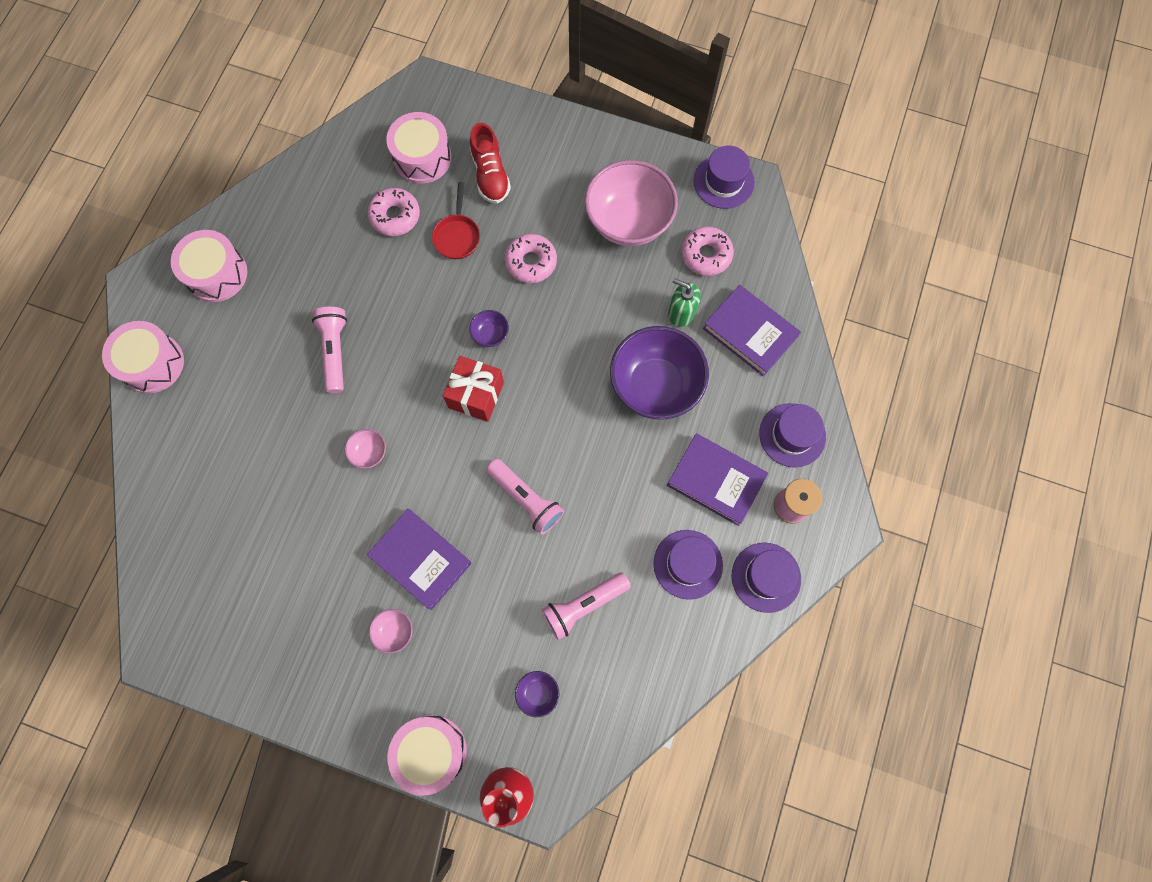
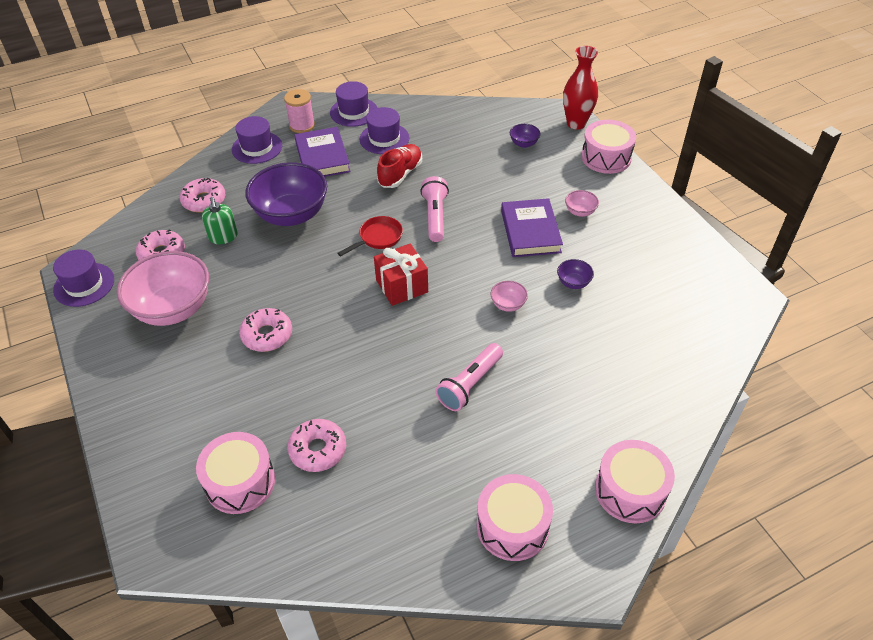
camera: 135 degrees left, 25 degrees down
(457, 236) = (291, 394): red pan -> red pan (378, 238)
(490, 175) = (211, 420): red shoe -> red shoe (400, 174)
(490, 334) = (350, 312): purple bowl -> purple bowl (573, 283)
(583, 605) = (459, 157): pink flashlight -> none
(750, 332) = (204, 201): purple book -> pink donut

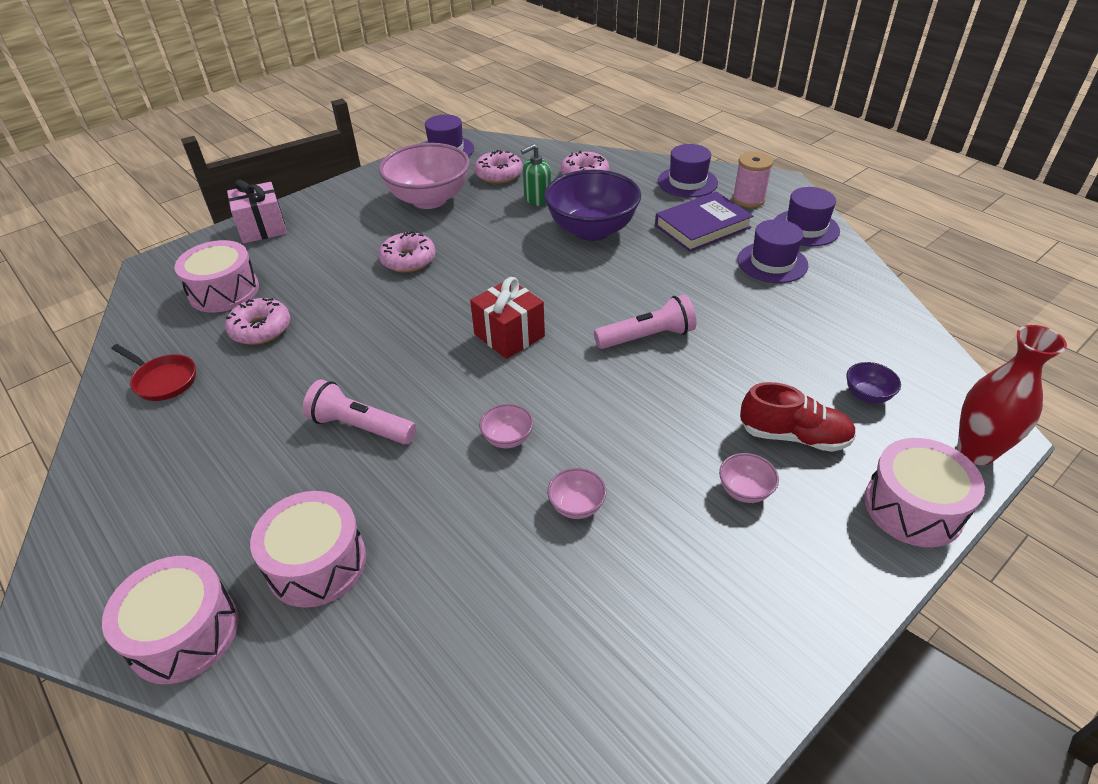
camera: 75 degrees right, 5 degrees down
(138, 449) = (262, 228): none -> pink gift
(378, 238) = (584, 299): red pan -> red pan (163, 380)
(400, 174) = (711, 290): red shoe -> red shoe (794, 436)
(512, 526) = (144, 507): pink drum -> pink drum (317, 563)
(530, 231) = (666, 437): purple book -> none
(573, 283) = (576, 506): purple bowl -> pink bowl

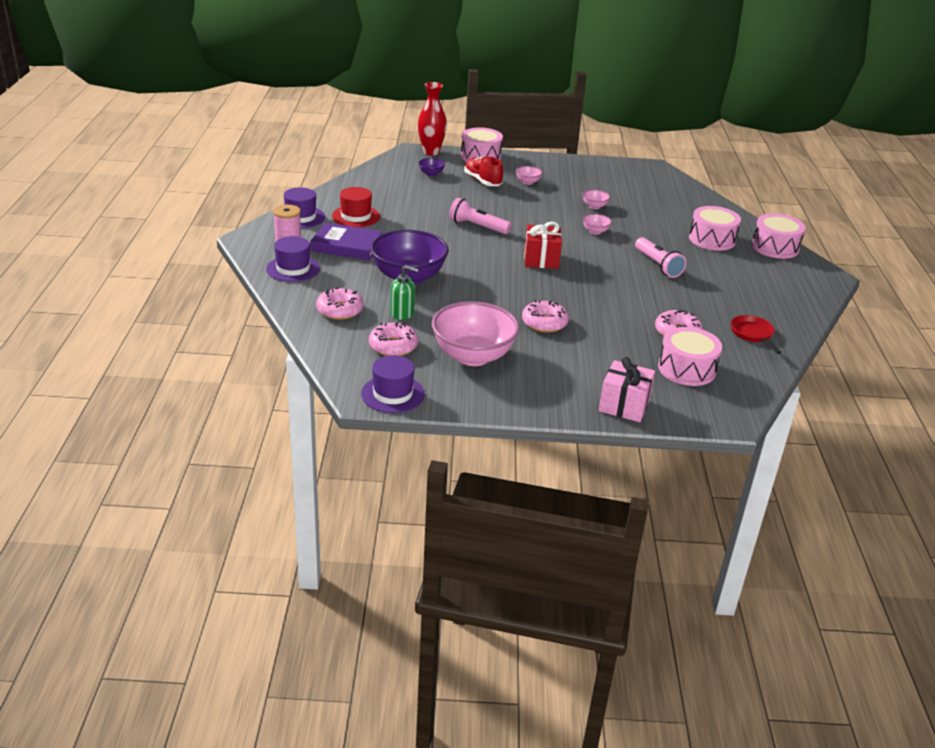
camera: 140 degrees left, 10 degrees down
(772, 262) = (356, 216): purple hat -> red hat

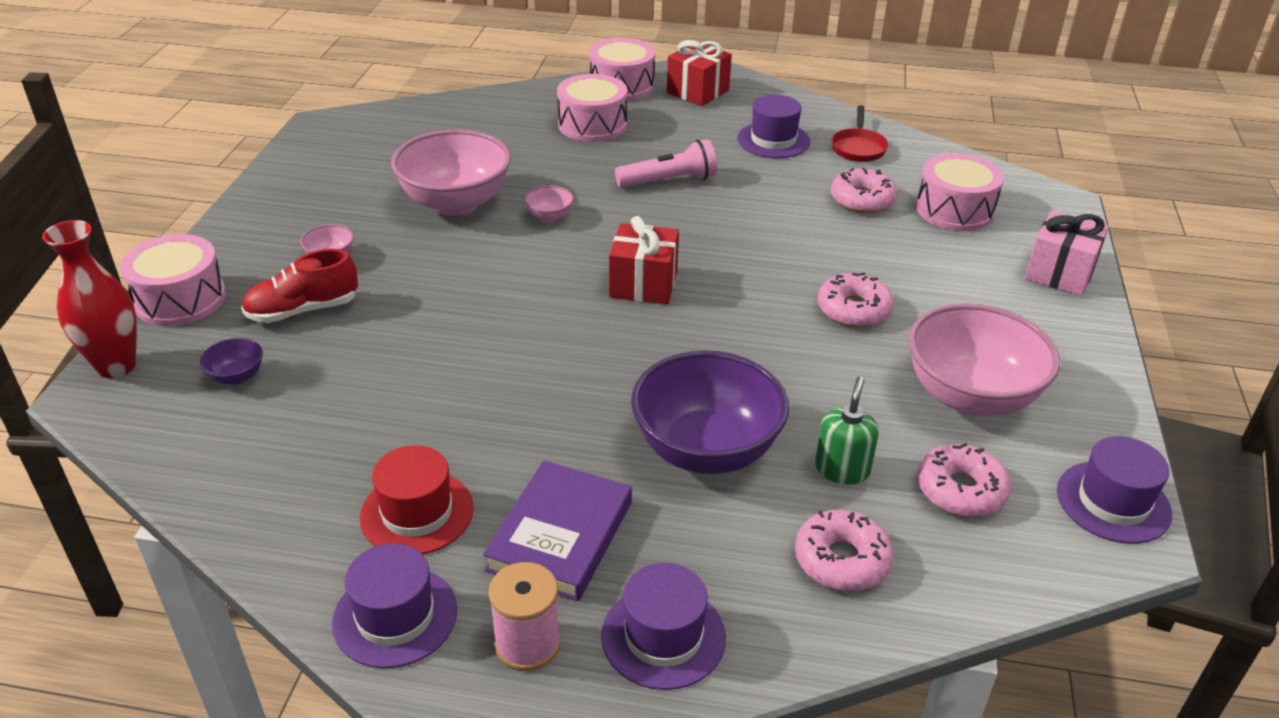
camera: 80 degrees left, 5 degrees up
(477, 226) = (505, 340): pink flashlight -> none
(594, 206) = (456, 203): pink bowl -> pink bowl, size x2.39
(738, 301) = (773, 140): none -> purple hat
(753, 334) = (858, 147): red pan -> red pan turned 75 degrees counterclockwise
(789, 274) = (698, 92): none -> red gift

